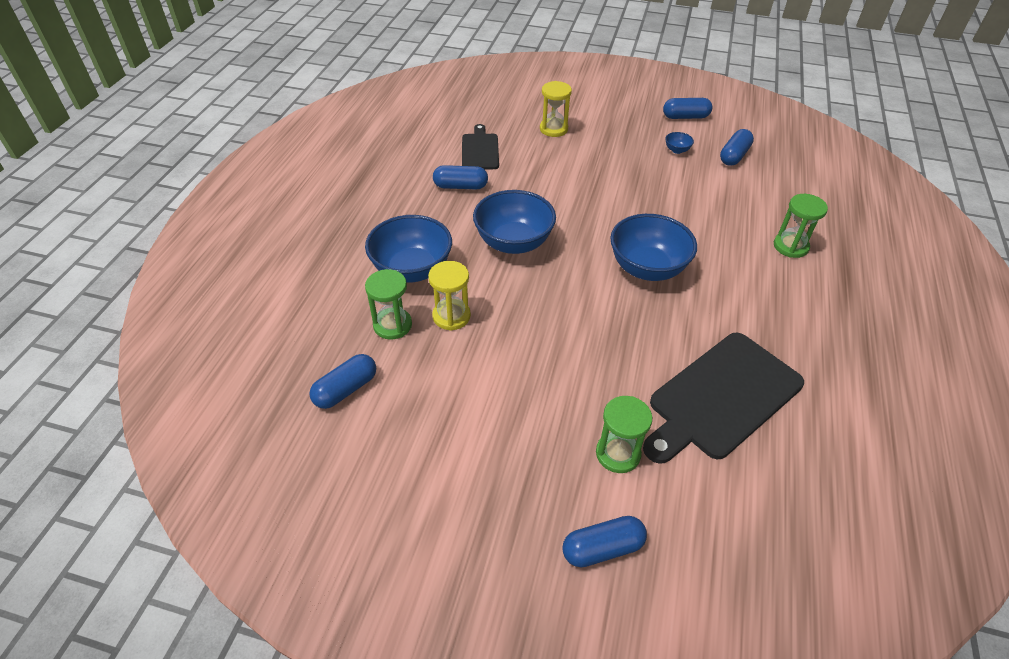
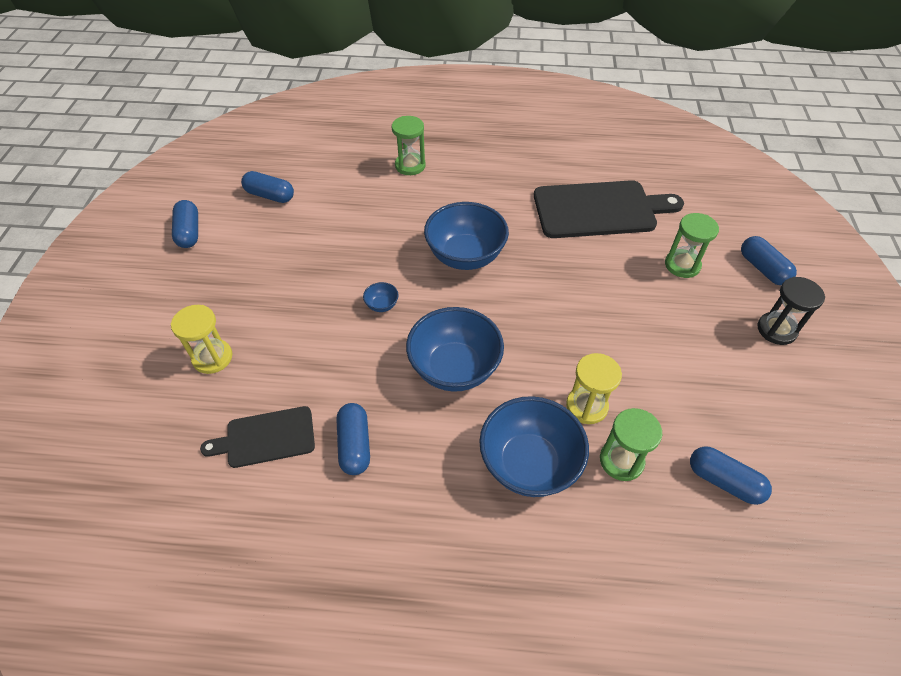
camera: 100 degrees left, 5 degrees up
(499, 516) = (776, 330): none -> black hourglass
(677, 150) = (260, 238): blue bowl -> blue bowl (382, 305)
(721, 397) = (599, 210): black cutting board -> black cutting board turned 45 degrees counterclockwise

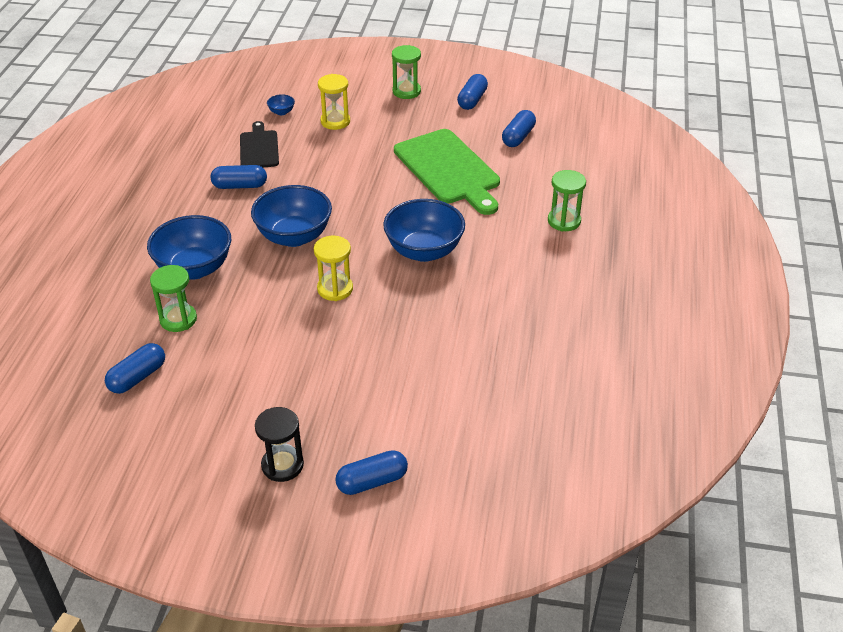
camera: 95 degrees right, 10 degrees down
(189, 232) = (472, 100): blue capsule -> blue capsule turned 60 degrees counterclockwise
(326, 245) = (448, 169): none -> green cutting board
(382, 305) = (371, 200): blue bowl -> blue bowl (281, 112)
(586, 406) = (234, 307): yellow hourglass -> yellow hourglass (335, 289)
(599, 210) = (485, 357): black cutting board -> none
(682, 265) = (388, 409): green hourglass -> green hourglass (406, 91)

